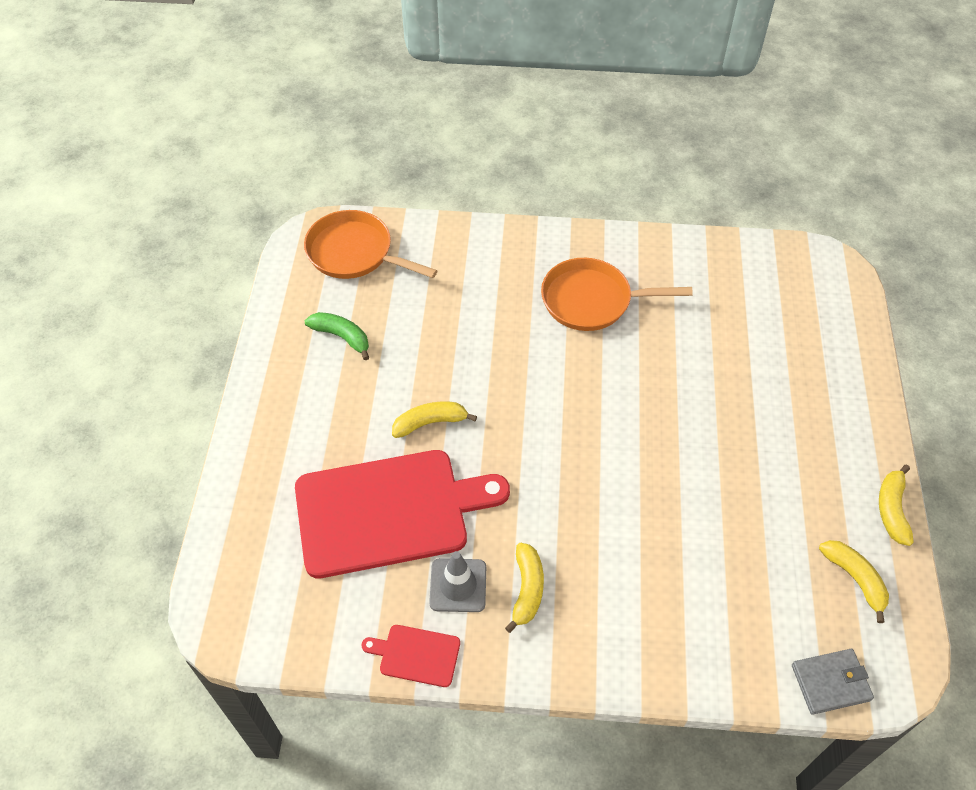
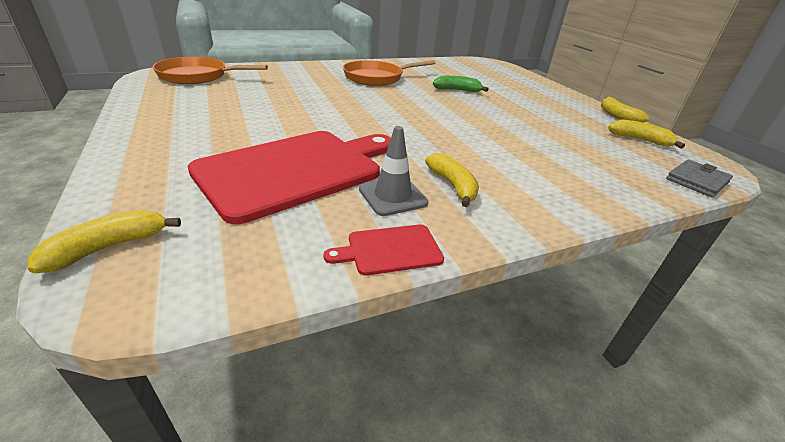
camera: 30 degrees left, 20 degrees down
(342, 337) = (203, 103): green banana -> green banana (457, 90)
(430, 423) = (302, 126): yellow banana -> yellow banana (109, 247)

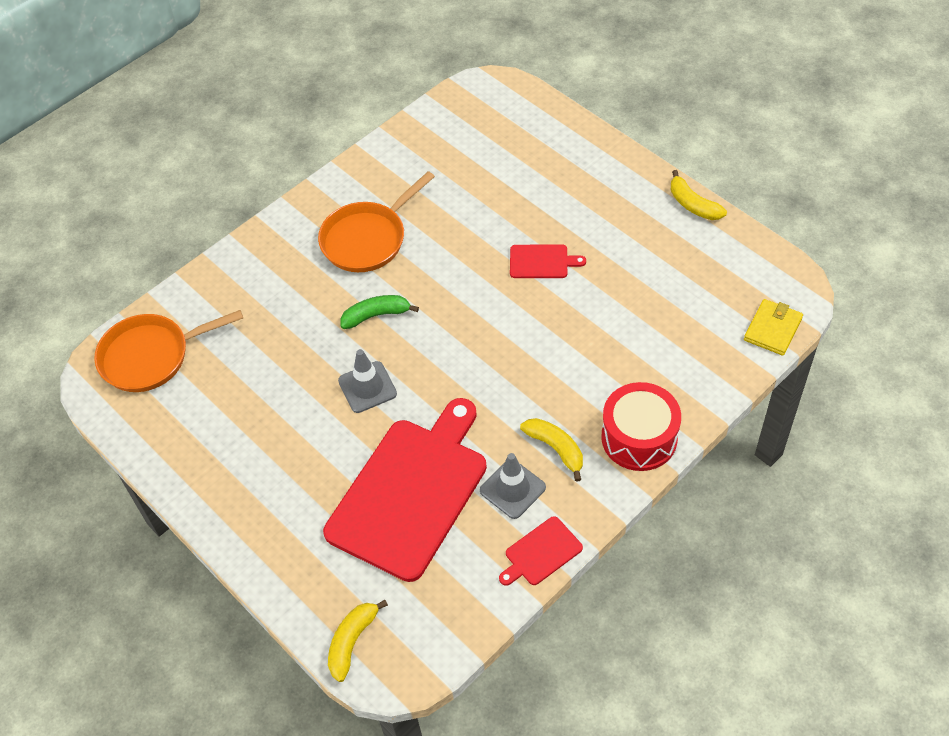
camera: 15 degrees left, 20 degrees up
(318, 118) = (367, 387): none -> grey traffic cone
(457, 90) = (485, 225): green banana -> green banana (376, 315)
(490, 108) = (541, 262): none -> red cutting board
(544, 203) = (639, 437): none -> red drum
(640, 140) = (719, 261): yellow banana -> none
(697, 181) = (772, 329): grey wallet -> yellow wallet

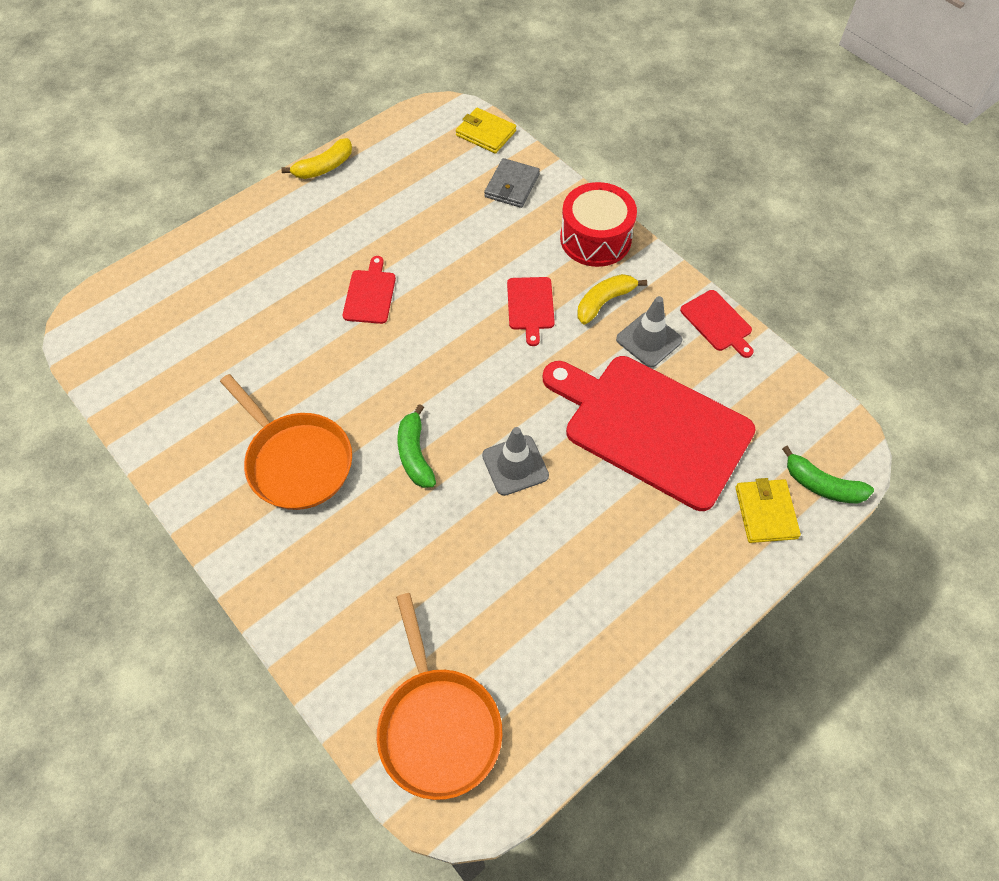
camera: 90 degrees left, 5 degrees up
(322, 589) = (766, 512): none -> yellow wallet
(352, 641) = (822, 485): yellow banana -> green banana
(543, 386) = (530, 306): none -> red cutting board
(700, 358) = (512, 186): none -> grey wallet

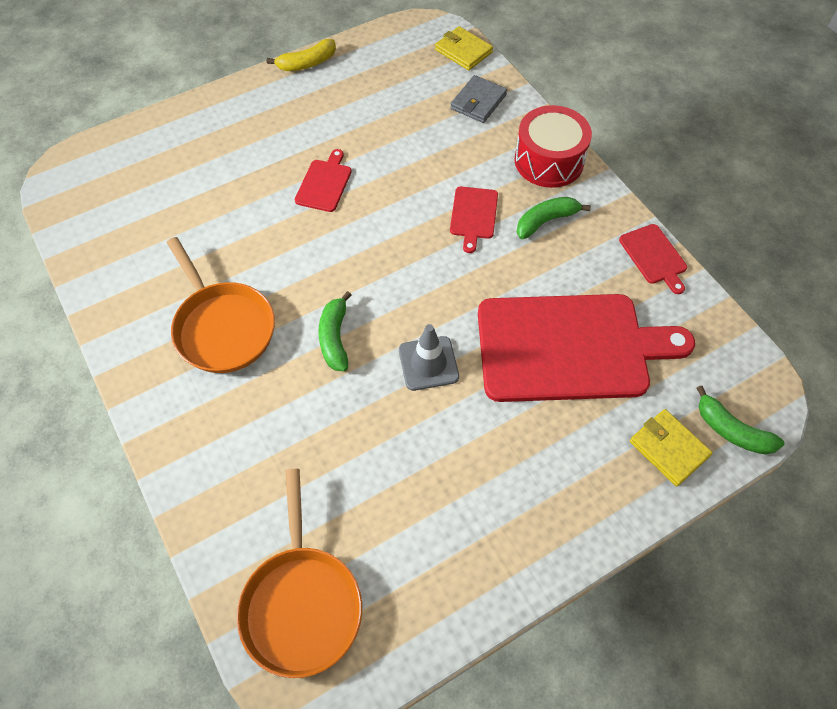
camera: 10 degrees right, 0 degrees up
(604, 302) = (546, 221): yellow banana -> green banana
(648, 340) = (582, 263): grey traffic cone -> none
(651, 427) = (569, 347): red cutting board -> red cutting board turned 135 degrees clockwise
(766, 512) = (669, 448): yellow wallet -> yellow wallet turned 45 degrees counterclockwise

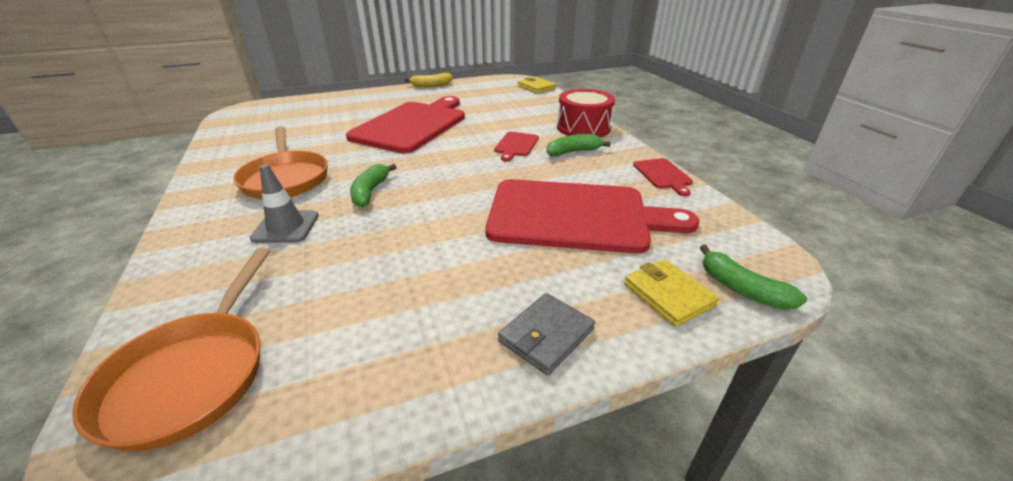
camera: 10 degrees right, 25 degrees down
(324, 183) = (412, 125): red cutting board -> red cutting board, size x2.39
(428, 363) = (441, 212): grey traffic cone -> grey traffic cone (286, 227)
(478, 102) = (539, 104): grey wallet -> grey wallet (546, 335)

